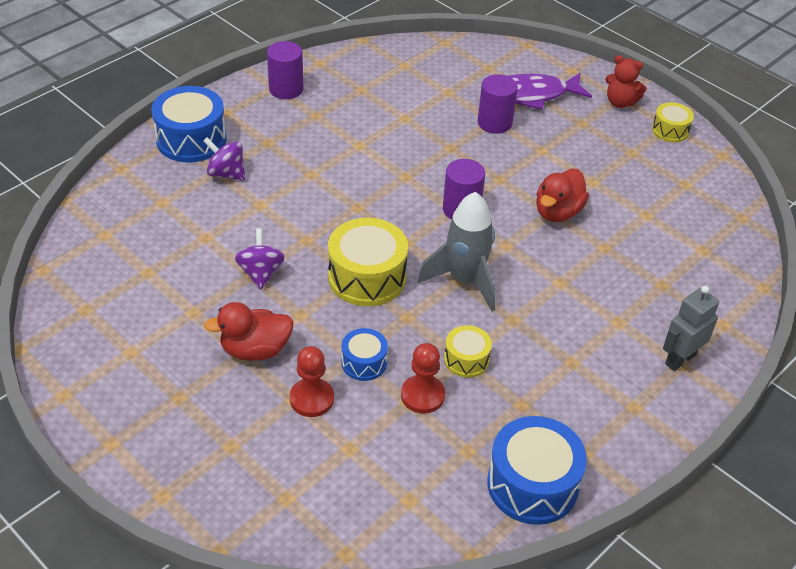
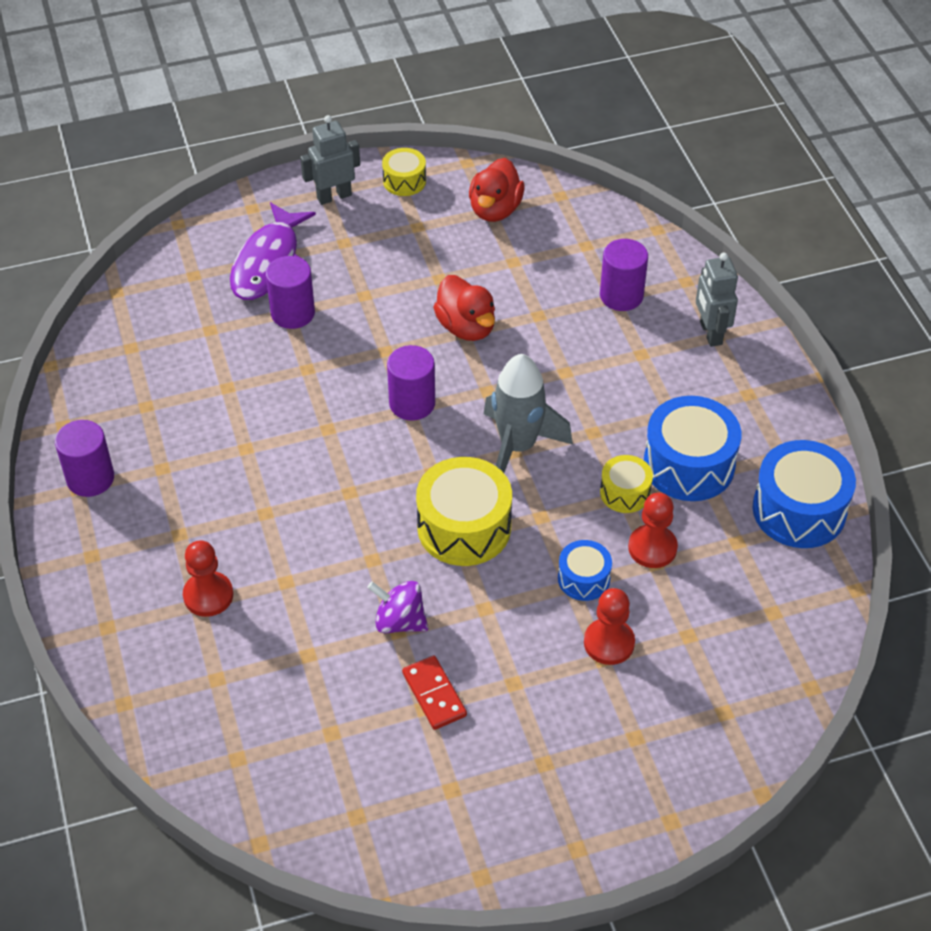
camera: 60 degrees left, 5 degrees up
(191, 139) = (119, 610): blue drum -> blue drum (689, 465)
(207, 313) = (434, 694): none -> red domino
(226, 173) = (208, 595): purple spinning top -> red pawn
(255, 350) = (514, 668): red duck -> red duck (495, 210)
(620, 102) = (334, 196): red teddy bear -> grey robot
(669, 289) = (621, 296): none -> purple cylinder

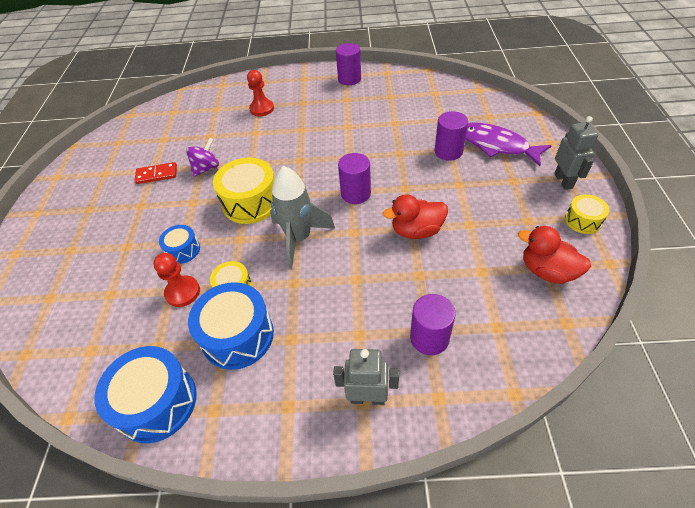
camera: 110 degrees right, 0 degrees up
(609, 643) = (133, 252): red pawn -> none

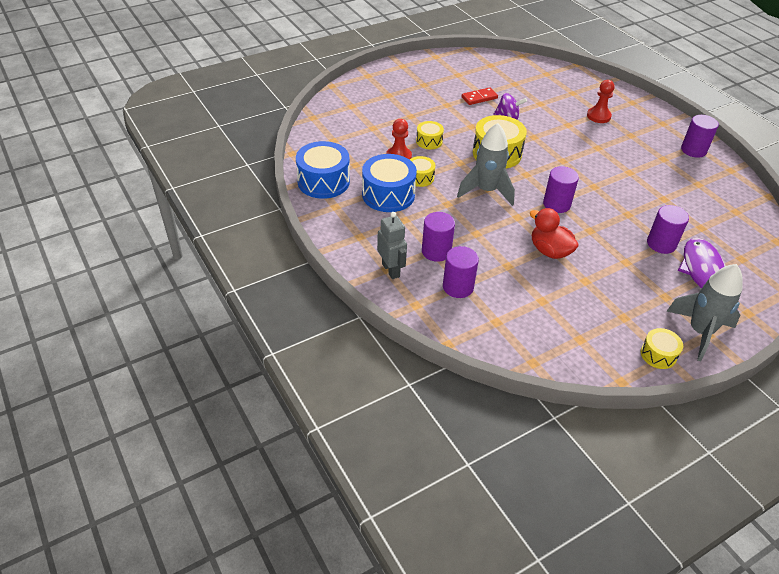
camera: 55 degrees right, 5 degrees down
(157, 175) = (479, 98): red domino -> red domino turned 75 degrees counterclockwise
(183, 250) = (429, 141): blue drum -> yellow drum
(362, 332) = (436, 251): none -> purple cylinder
(547, 271) = (576, 340): red duck -> none
(563, 181) = (699, 332): grey robot -> grey rocket

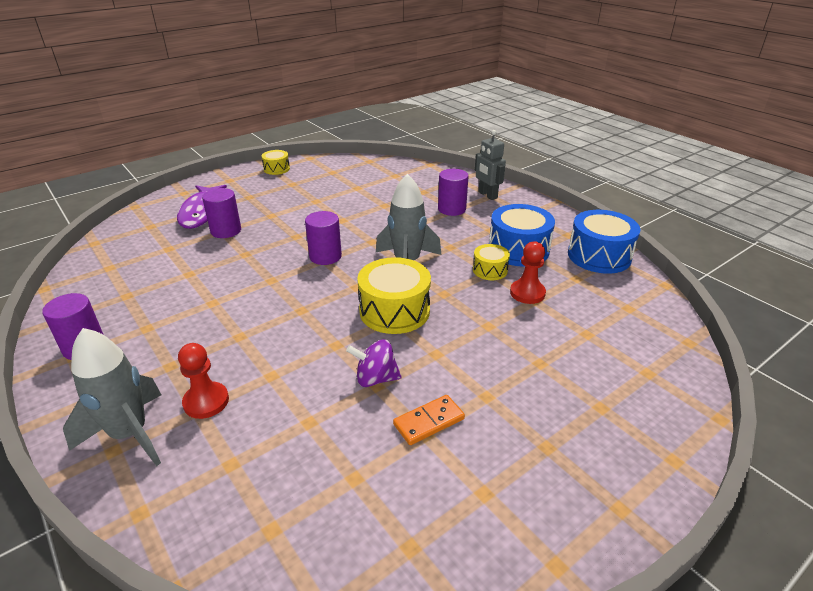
camera: 175 degrees right, 10 degrees down
(429, 141) = (494, 319): yellow drum -> none
(458, 287) = (427, 190): purple cylinder -> none
(479, 98) = (429, 422): red domino -> orange domino
(549, 251) = (343, 217): red duck -> none
(699, 332) = (235, 180): grey rocket -> grey rocket (130, 434)

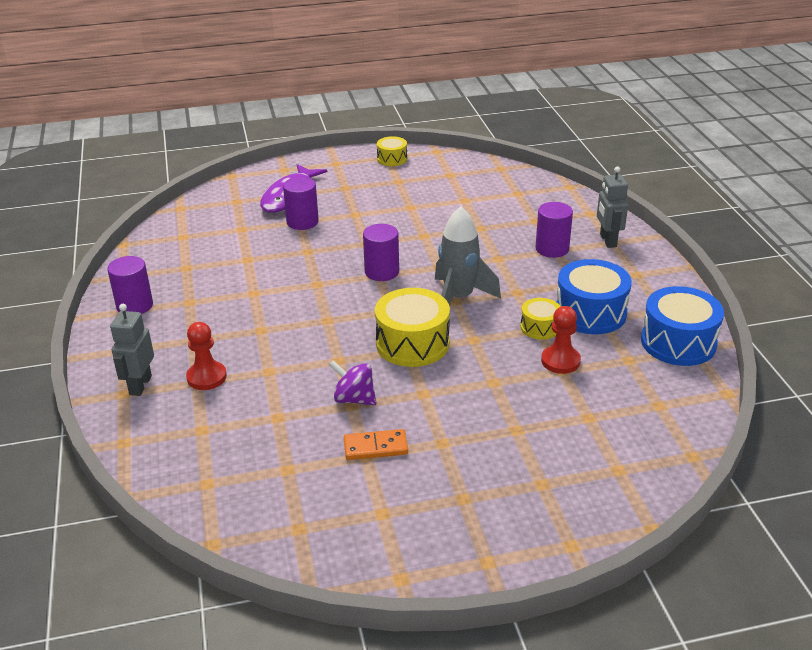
camera: 25 degrees right, 0 degrees up
(130, 434) = (140, 385): grey rocket -> grey robot

